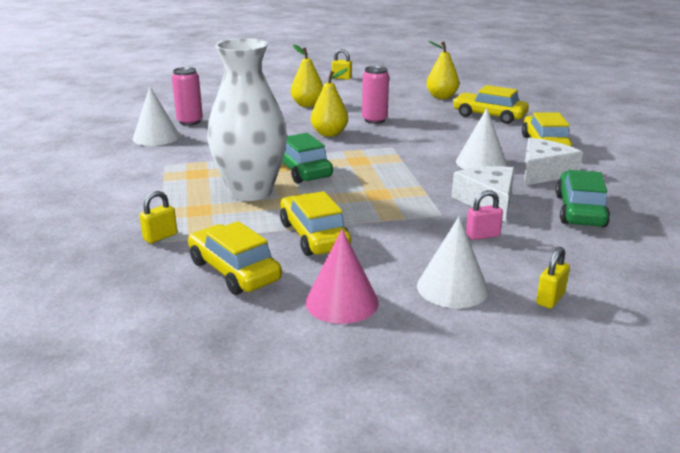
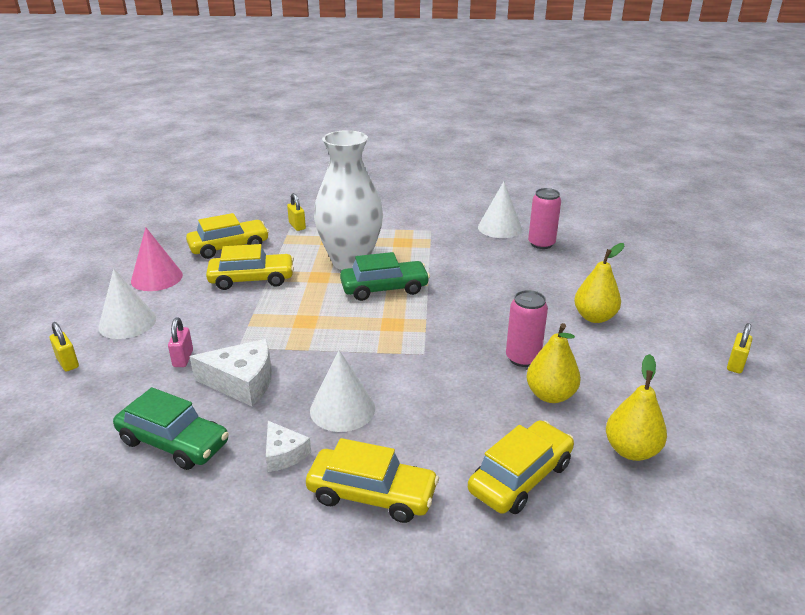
camera: 105 degrees right, 5 degrees up
(329, 134) = (480, 318): yellow pear -> yellow pear (550, 395)
(544, 172) = (284, 454): white cheese -> white cheese, size x0.59

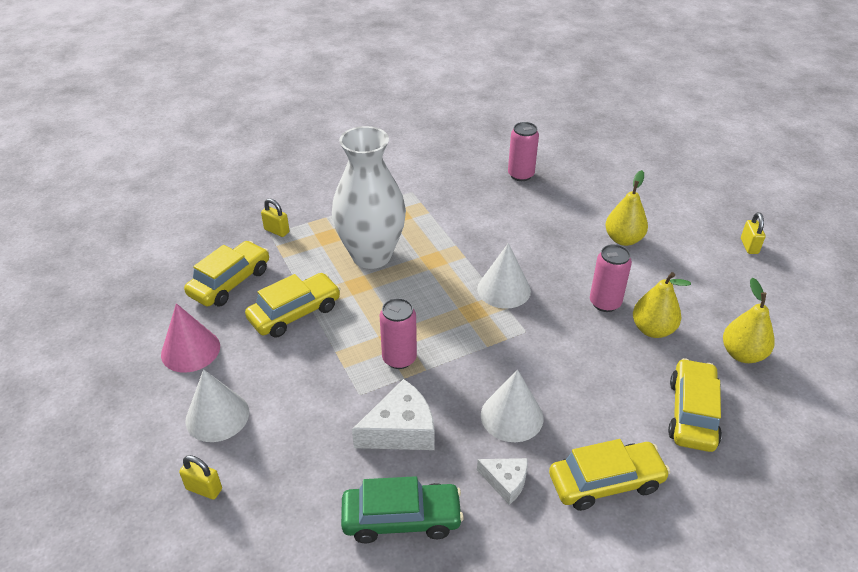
camera: 30 degrees left, 10 degrees up
(183, 358) = (319, 430): pink padlock -> none
(295, 335) = (399, 358): none -> pink can
(384, 288) = (431, 275): green car -> none
(499, 228) = (471, 168): white cone -> white cone (504, 289)

